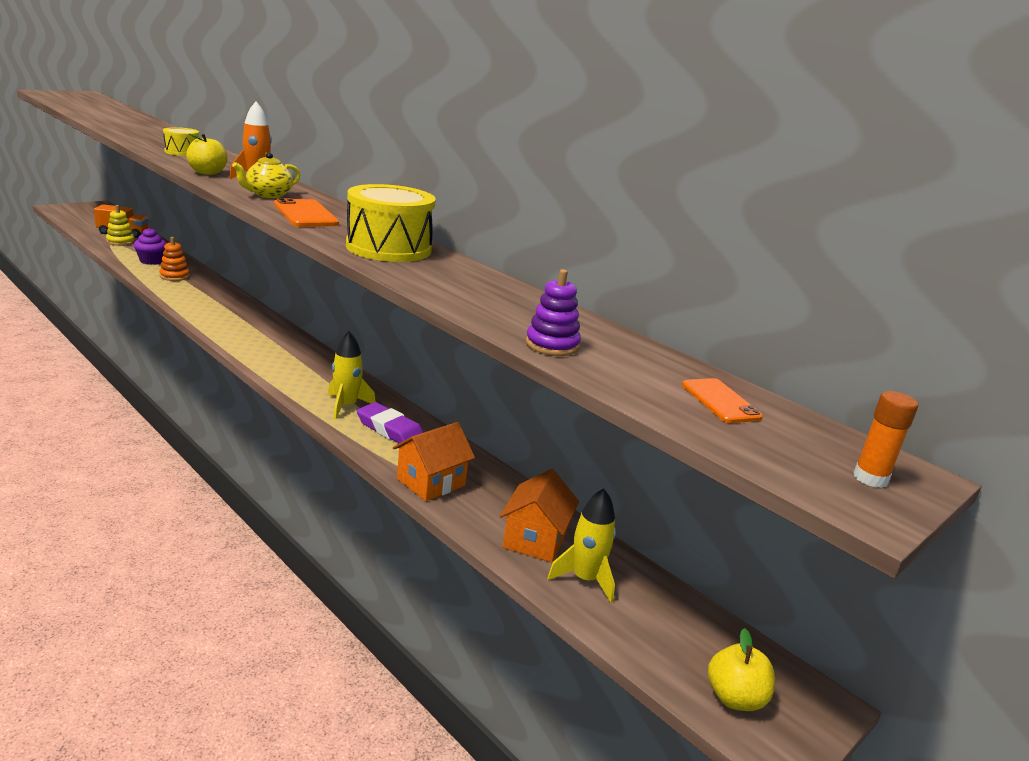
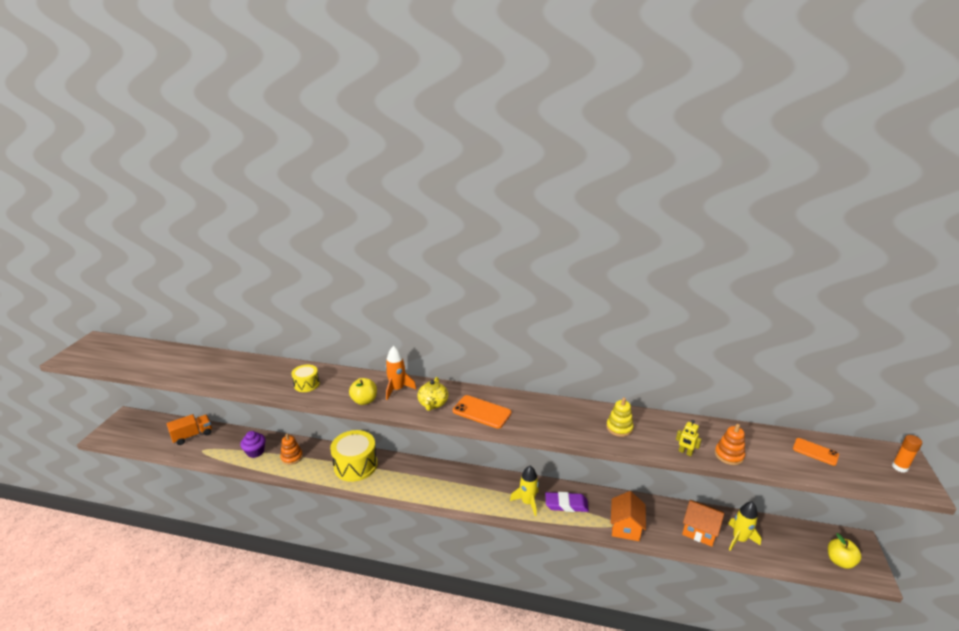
camera: 30 degrees left, 5 degrees up
(120, 242) = (205, 445): yellow stacking toy -> yellow stacking toy (619, 428)
(389, 248) = (563, 419): yellow drum -> yellow drum (355, 465)
(489, 319) = (685, 452): none -> yellow robot
(535, 540) = (699, 531): orange house -> orange house turned 45 degrees counterclockwise
(552, 345) = (729, 455): purple stacking toy -> orange stacking toy

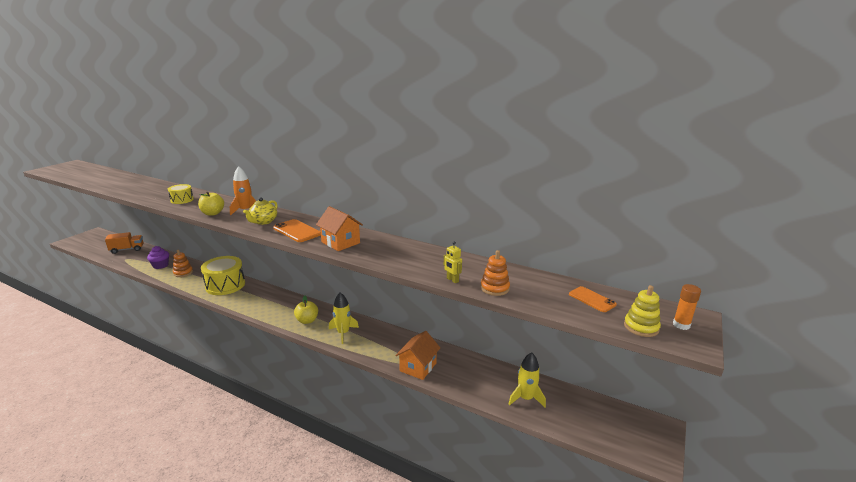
camera: 15 degrees right, 5 degrees down
(566, 504) = (376, 341): purple eraser -> none
(619, 428) = (406, 256): yellow stacking toy -> yellow stacking toy (641, 327)
(699, 531) = (489, 384): orange house -> orange house (340, 242)
(839, 561) = (626, 439): yellow apple -> yellow apple (307, 320)

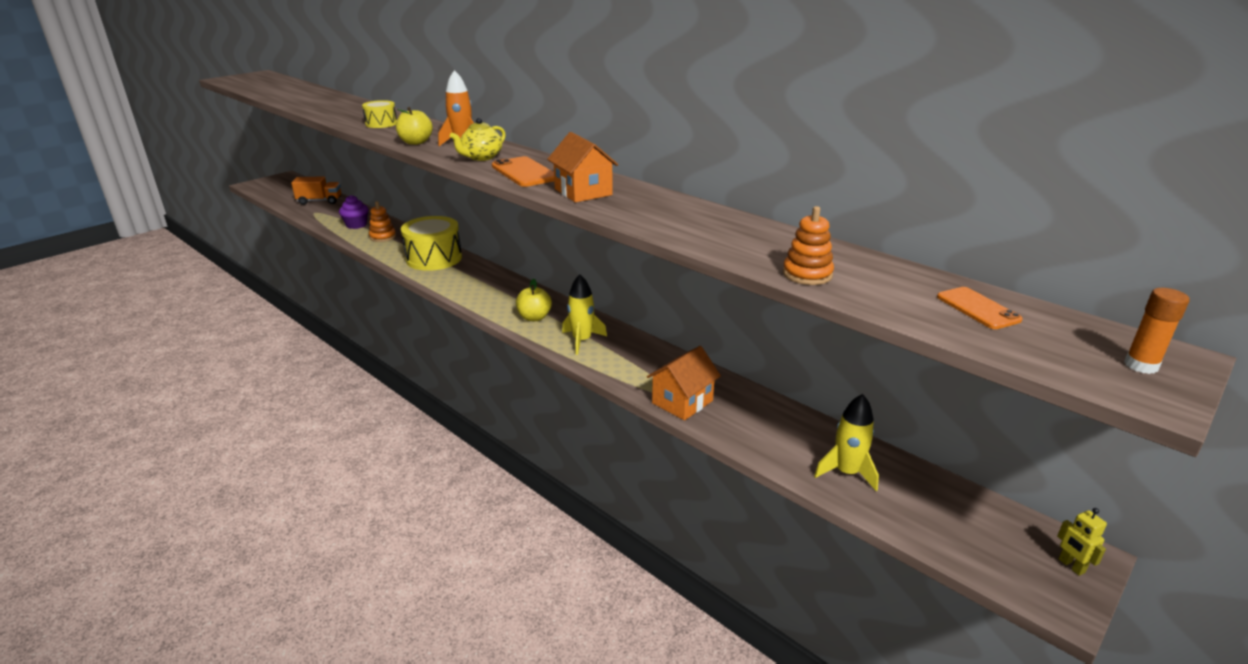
camera: 15 degrees right, 5 degrees up
(452, 280) = (740, 256): yellow robot -> yellow robot (1071, 566)
(641, 327) = (1057, 359): yellow stacking toy -> none

